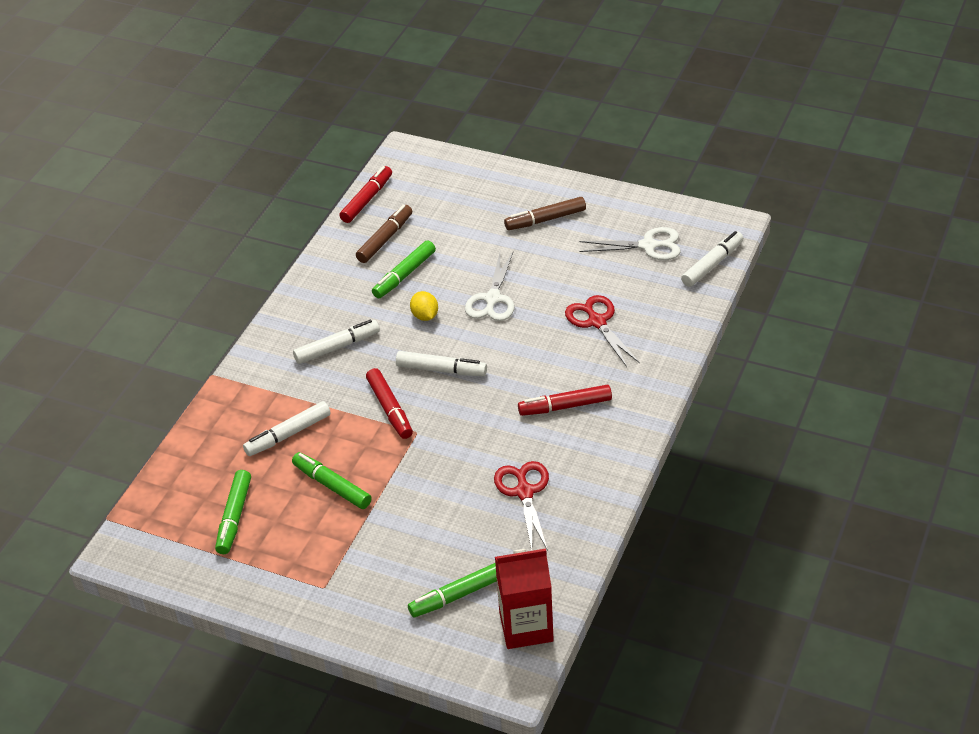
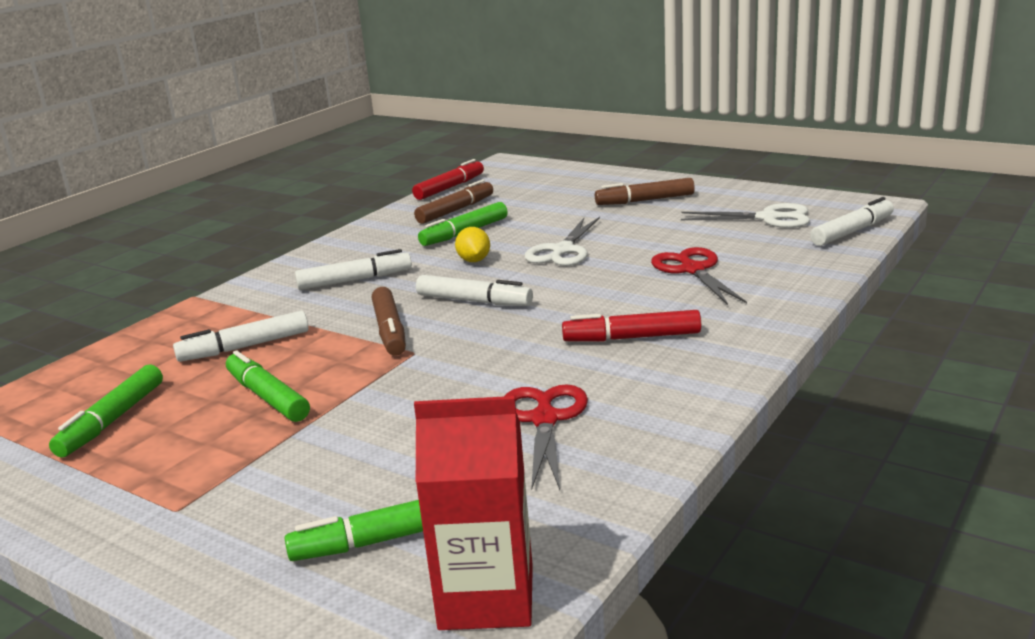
camera: 10 degrees right, 20 degrees down
(390, 409) = (390, 330): red marker -> brown marker

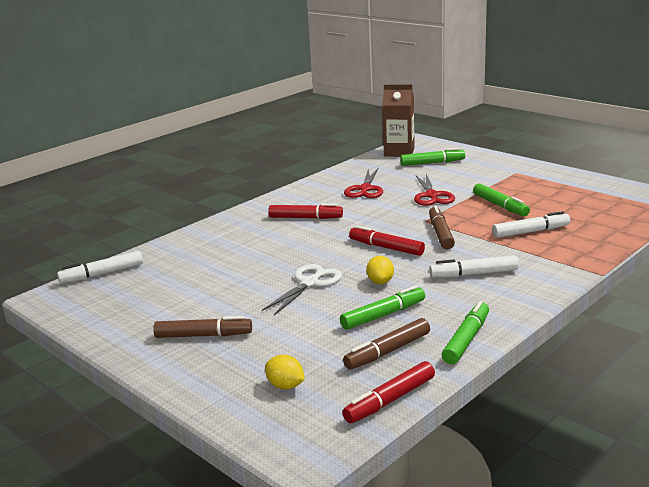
camera: 170 degrees left, 0 degrees up
(112, 420) = (578, 202): green marker -> green marker (466, 339)
(474, 301) = (386, 247): white marker -> red marker
(486, 597) = (399, 152): red carton -> brown carton
(539, 184) = (285, 386): none -> yellow lemon
(693, 270) = (236, 255): red scissors -> red scissors (431, 195)
(768, 218) = (135, 296): white scissors -> none

